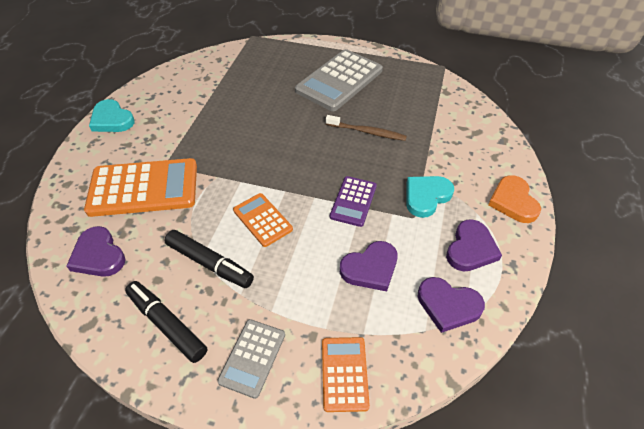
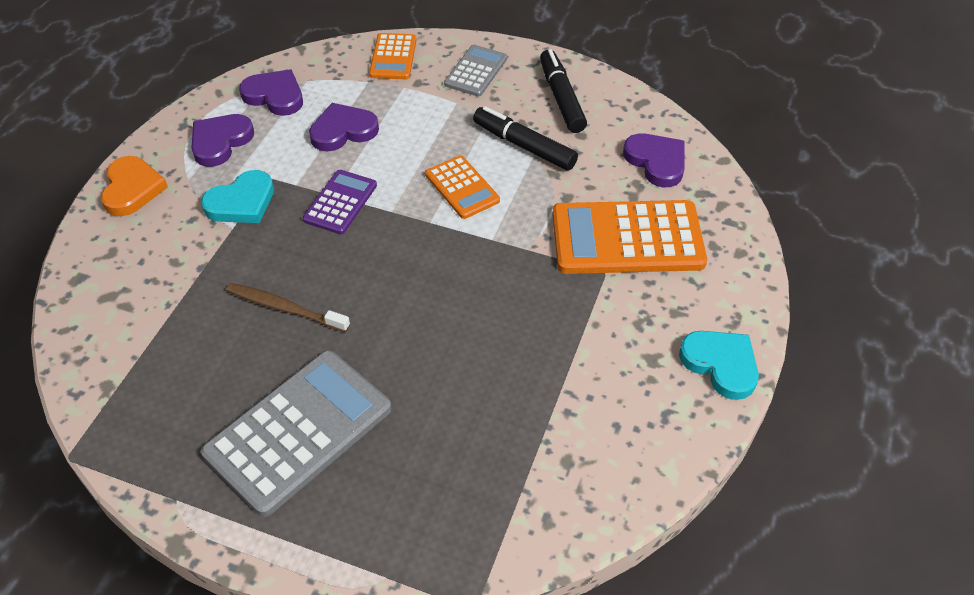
camera: 175 degrees left, 0 degrees up
(167, 324) = (561, 98): black marker -> black marker turned 150 degrees counterclockwise

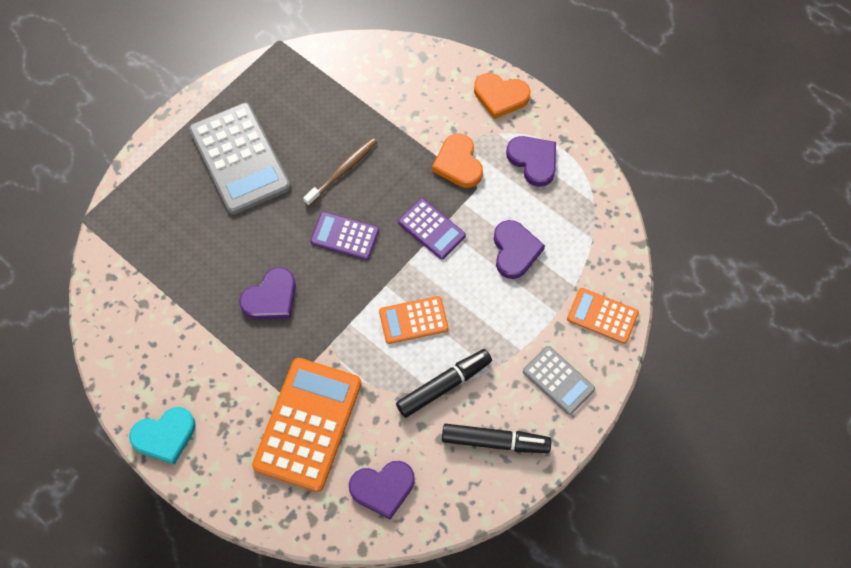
camera: 110 degrees right, 15 degrees up
(241, 202) = (458, 163): turquoise heart -> orange heart
(275, 96) = (578, 210): purple heart -> purple heart (271, 298)
(379, 277) = (345, 236): none -> purple calculator

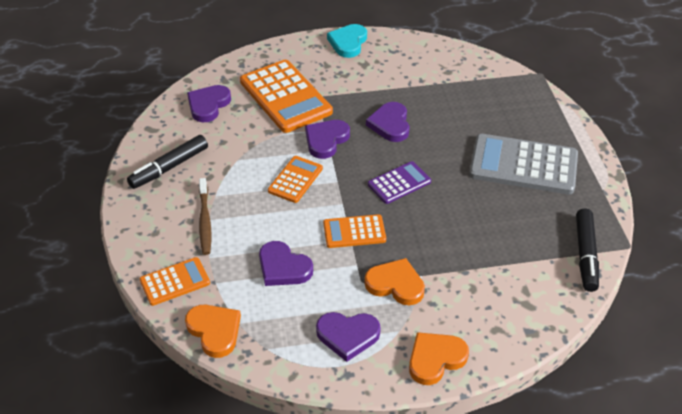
camera: 130 degrees right, 20 degrees down
(340, 335) = (326, 140): none -> purple heart
(342, 171) = (457, 212): brown toothbrush -> brown toothbrush (205, 221)
(431, 229) = (354, 232): purple calculator -> orange calculator
(443, 385) = (234, 167): black marker -> black marker (585, 255)
(558, 380) = (164, 224): grey calculator -> none
(614, 248) = (214, 331): none -> orange heart

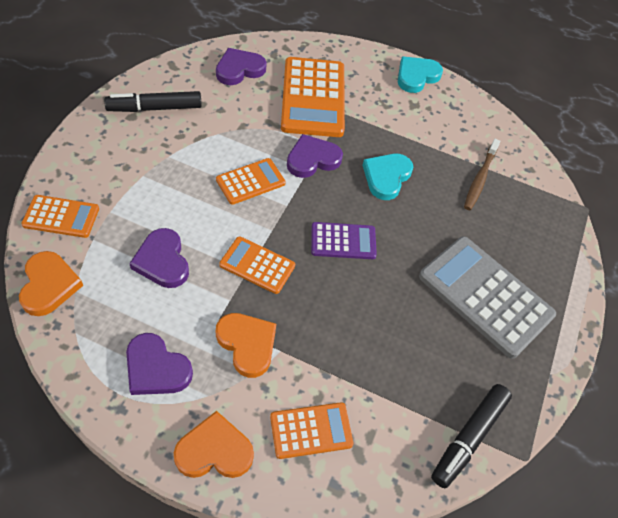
camera: 25 degrees right, 10 degrees up
(205, 221) = (138, 175): brown toothbrush -> brown toothbrush (480, 179)
(390, 124) = (386, 177): purple heart -> turquoise heart
(486, 310) = (311, 430): none -> orange calculator

